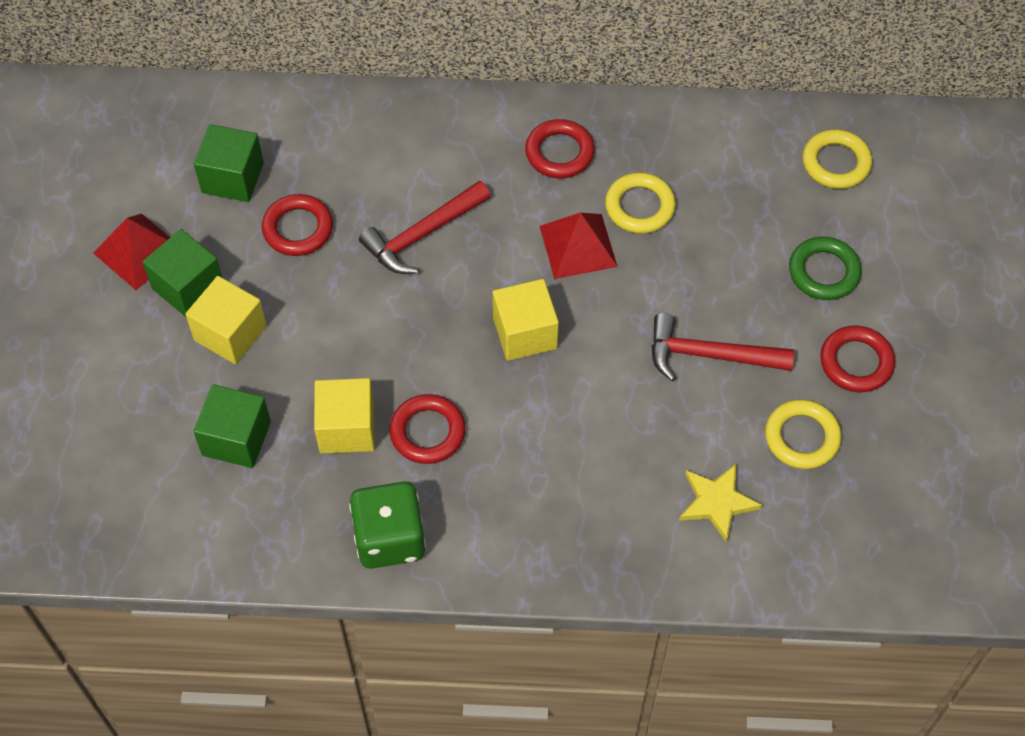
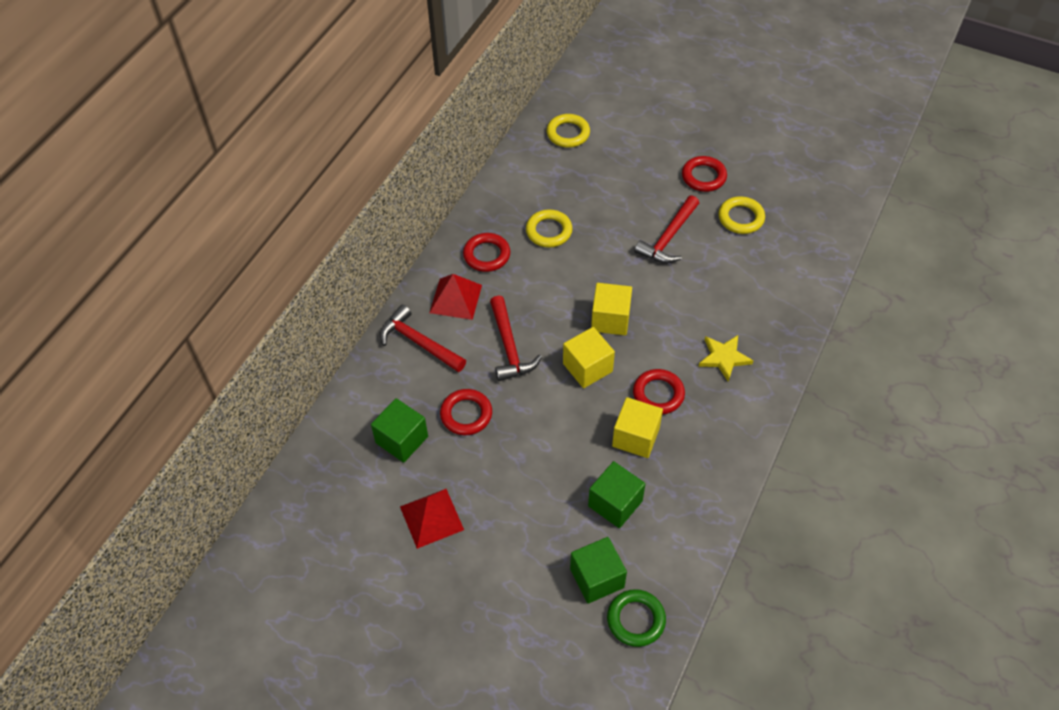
camera: 65 degrees left, 5 degrees down
(188, 287) = (479, 495): green cube -> green cube (597, 578)
(230, 333) = (530, 481): yellow cube -> yellow cube (587, 367)
(382, 136) = (418, 342): none -> red hammer
(390, 538) = (726, 440): green dice -> none
(578, 246) = (561, 271): red pyramid -> red pyramid (455, 299)
(717, 502) = (766, 270): yellow star -> yellow star (724, 358)
(824, 272) = (638, 167): green ring -> green ring (636, 620)

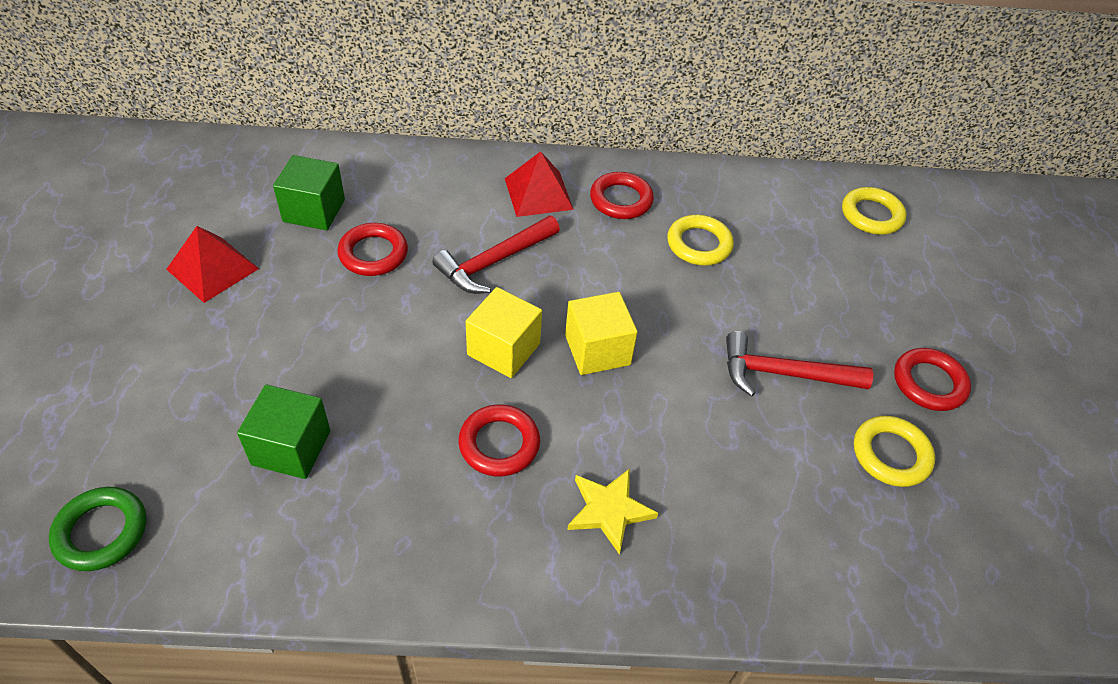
camera: 60 degrees right, 5 degrees down
(418, 342) = (457, 183): red hammer -> none
(597, 578) = (162, 463): green cube -> none
(635, 437) = (412, 439): yellow cube -> none

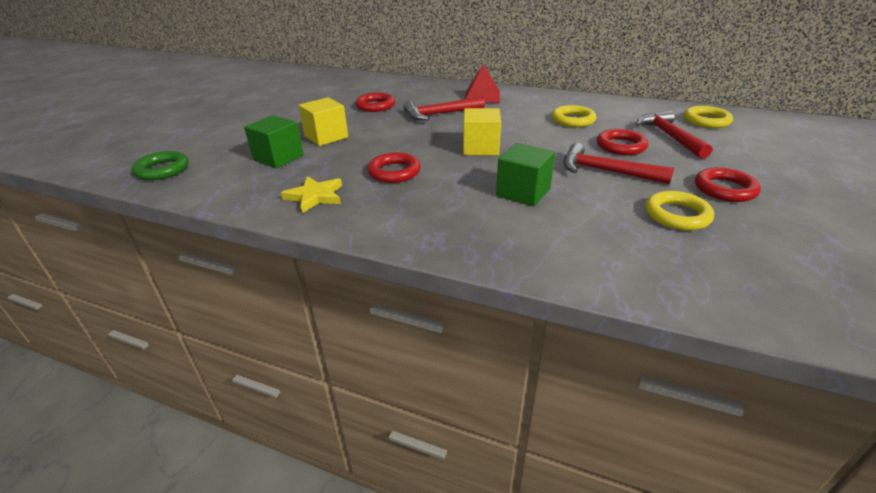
camera: 25 degrees right, 15 degrees down
(213, 269) = (292, 103): red pyramid -> none
(314, 210) = (356, 92): green cube -> green cube (523, 192)
(503, 349) = (423, 141): yellow cube -> yellow cube (326, 137)
(609, 510) = (445, 206): yellow star -> yellow star (315, 196)
(621, 200) = (531, 102): red ring -> red ring (621, 146)
(836, 266) = (669, 136): none -> red hammer

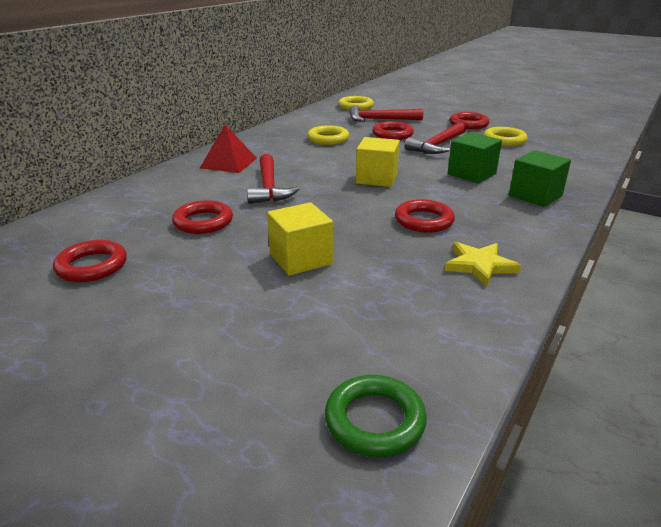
camera: 80 degrees left, 5 degrees down
(278, 158) = (361, 295): green cube -> green cube (535, 196)
(318, 94) = (92, 266): none -> red ring

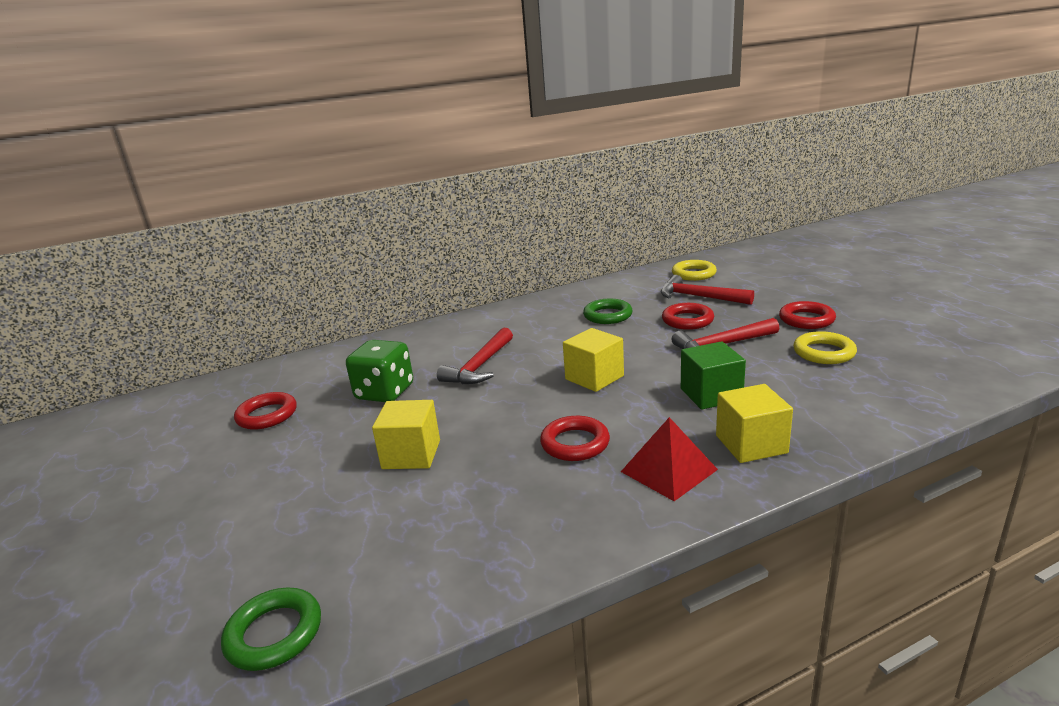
camera: 35 degrees right, 5 degrees down
(203, 222) = (385, 392): red ring -> green dice
(228, 163) = (479, 329): red pyramid -> red pyramid (668, 470)
(328, 139) = (607, 315): yellow ring -> green ring
(479, 265) = (560, 516): yellow star -> none
(535, 196) = (751, 444): green cube -> yellow cube

